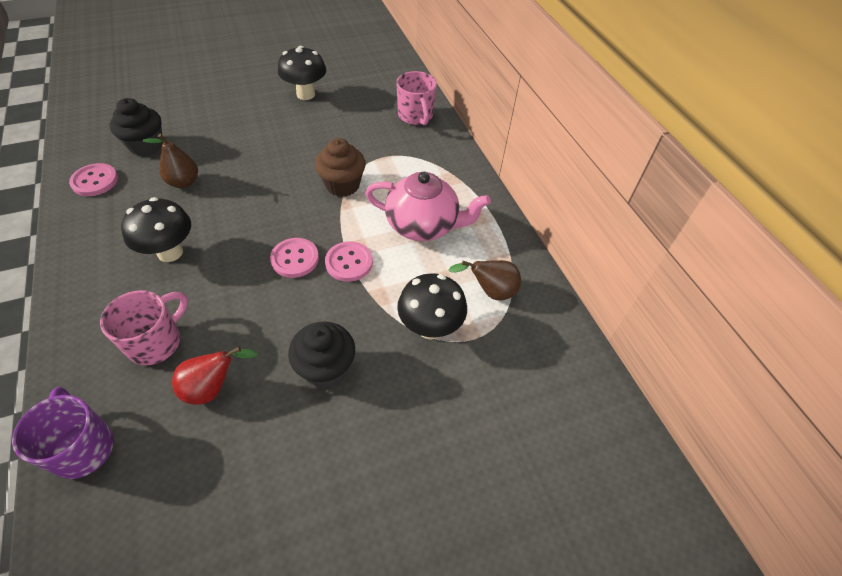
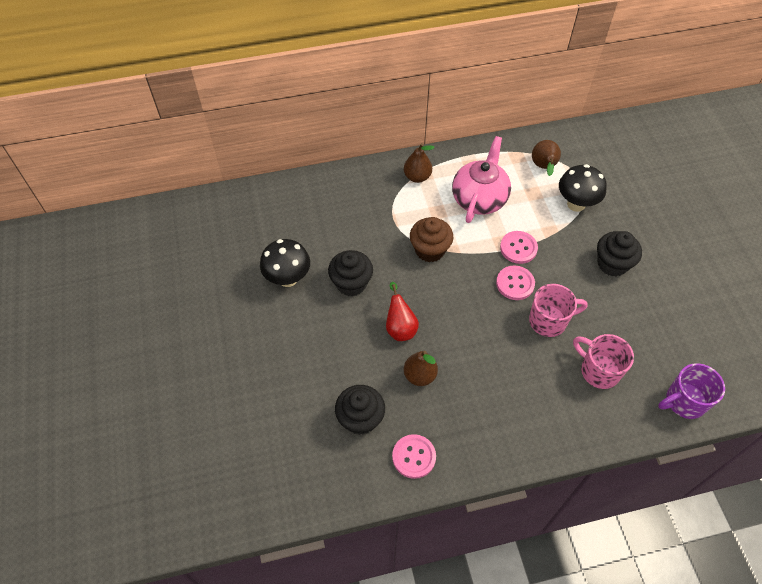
camera: 80 degrees left, 5 degrees up
(170, 252) = (509, 374): black mushroom -> none
(213, 388) = (633, 329): red pear -> red pear (400, 327)
(299, 132) = (351, 283): none -> black cupcake
(415, 116) = (336, 190): pink mug -> pink mug (549, 321)
(446, 172) = (417, 177): none -> brown pear

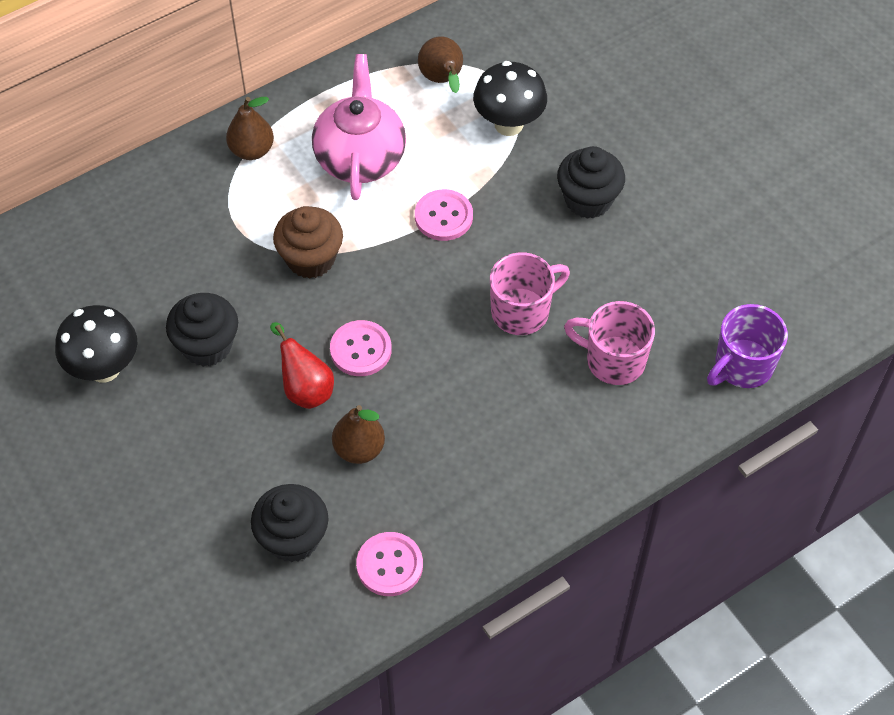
camera: 20 degrees left, 0 degrees up
(515, 283) = (455, 271): pink button -> pink button (360, 350)

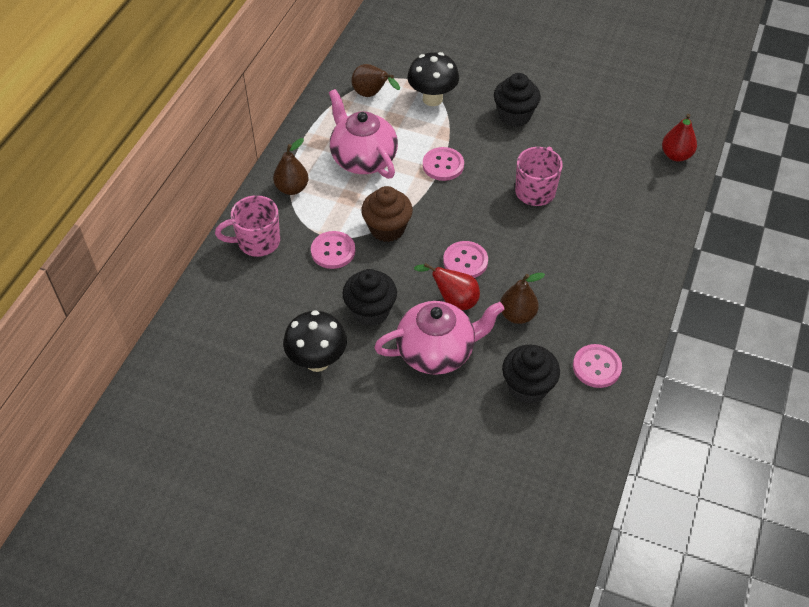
camera: 35 degrees left, 5 degrees down
(229, 251) = (333, 251): none -> pink button
(234, 436) = (437, 351): none -> pink teapot
(613, 360) = (609, 189): pink mug -> pink mug (257, 242)
(742, 366) = (676, 155): purple mug -> red pear

